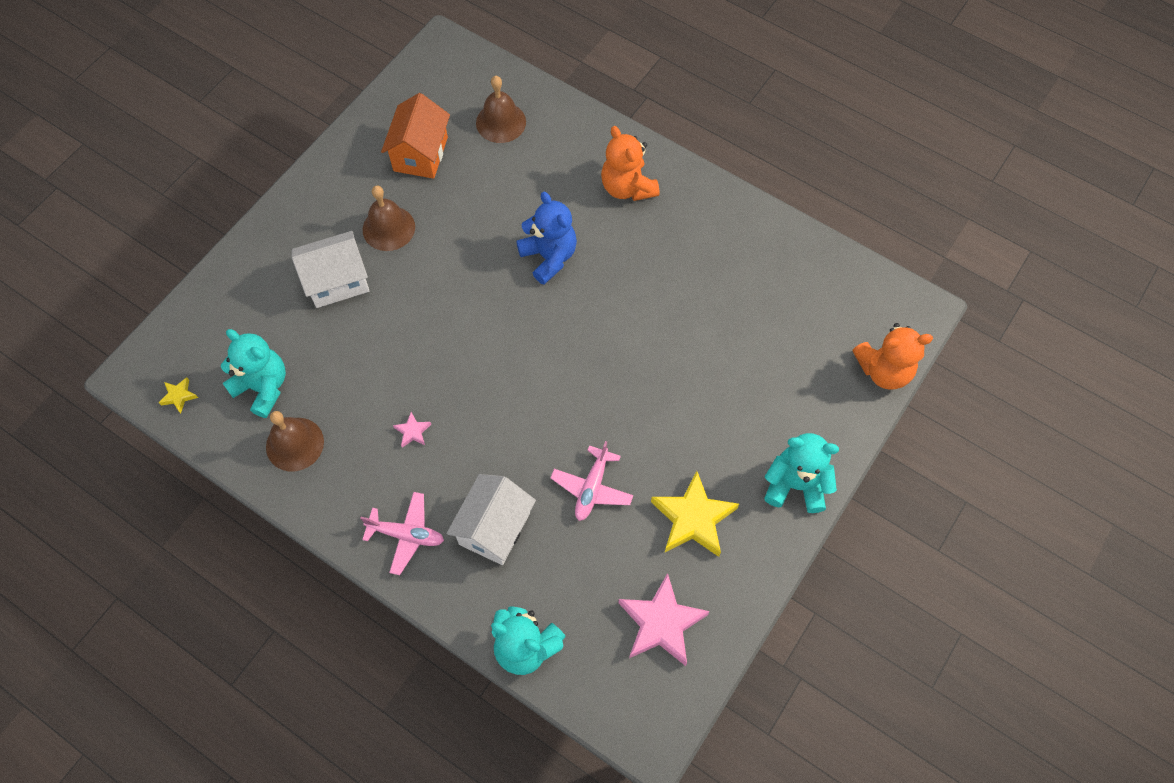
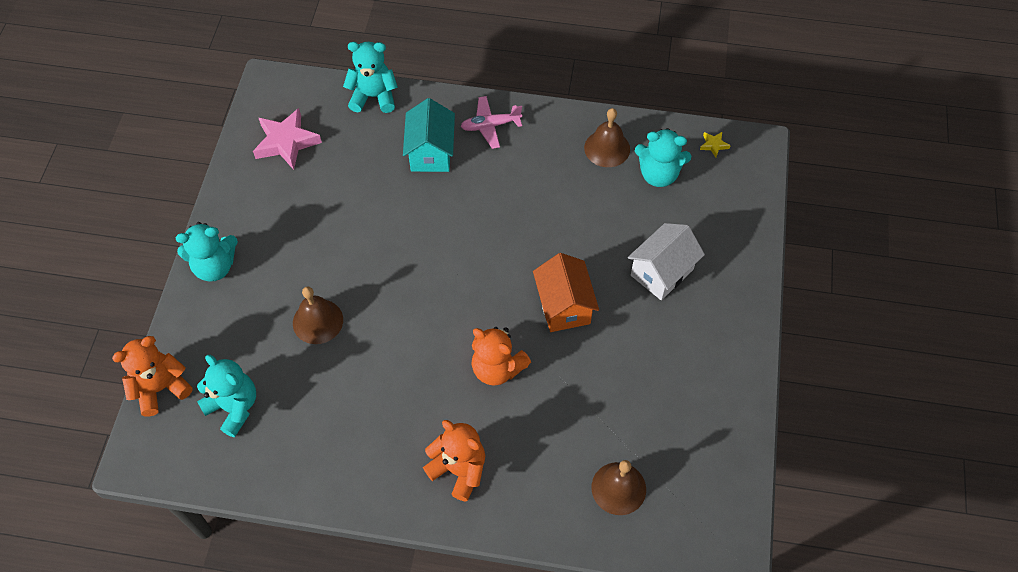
camera: 155 degrees right, 5 degrees down
(388, 228) = (652, 335): brown bell -> brown bell (318, 321)
(413, 431) = (527, 189): pink star -> none
(420, 154) = (672, 419): orange house -> orange house (564, 306)
(494, 528) = (431, 152): white house -> turquoise house
(549, 257) = (497, 368): blue teddy bear -> orange teddy bear
(592, 488) = (372, 204): pink plane -> none
(693, 518) = (287, 213): yellow star -> none
(815, 322) = (234, 407): none -> turquoise teddy bear

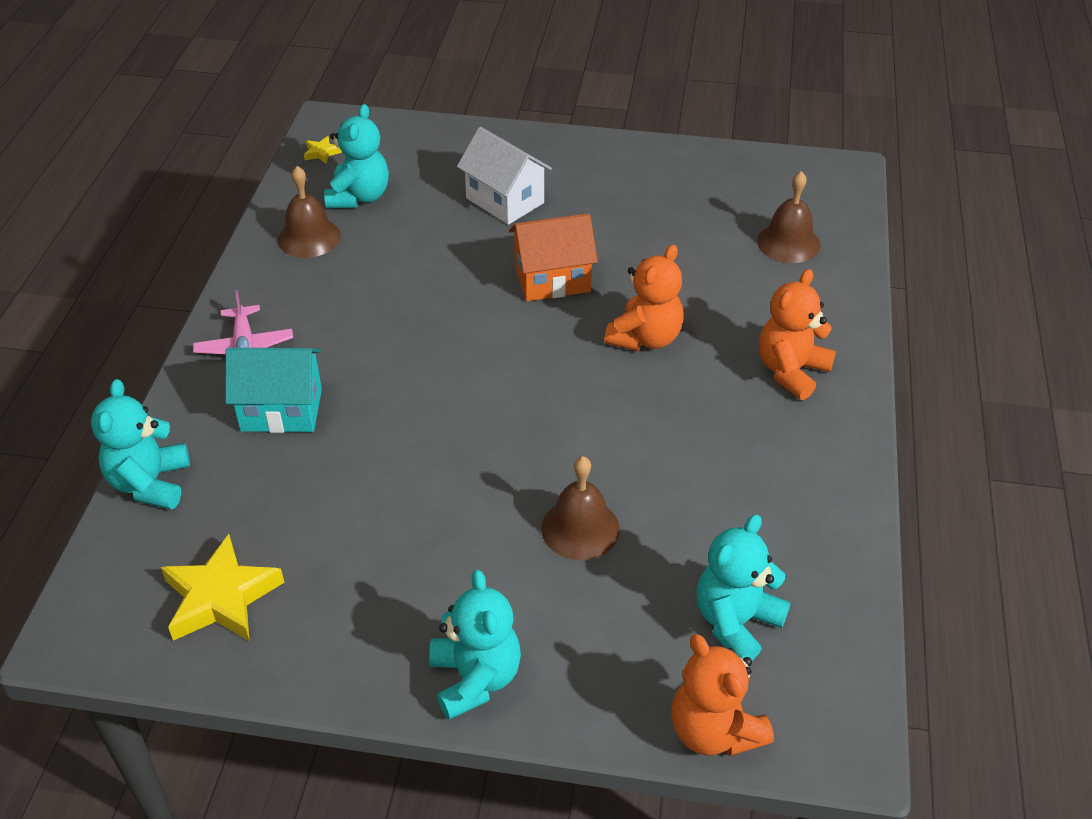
camera: 90 degrees left, 15 degrees down
(286, 142) = (221, 597): pink star -> yellow star

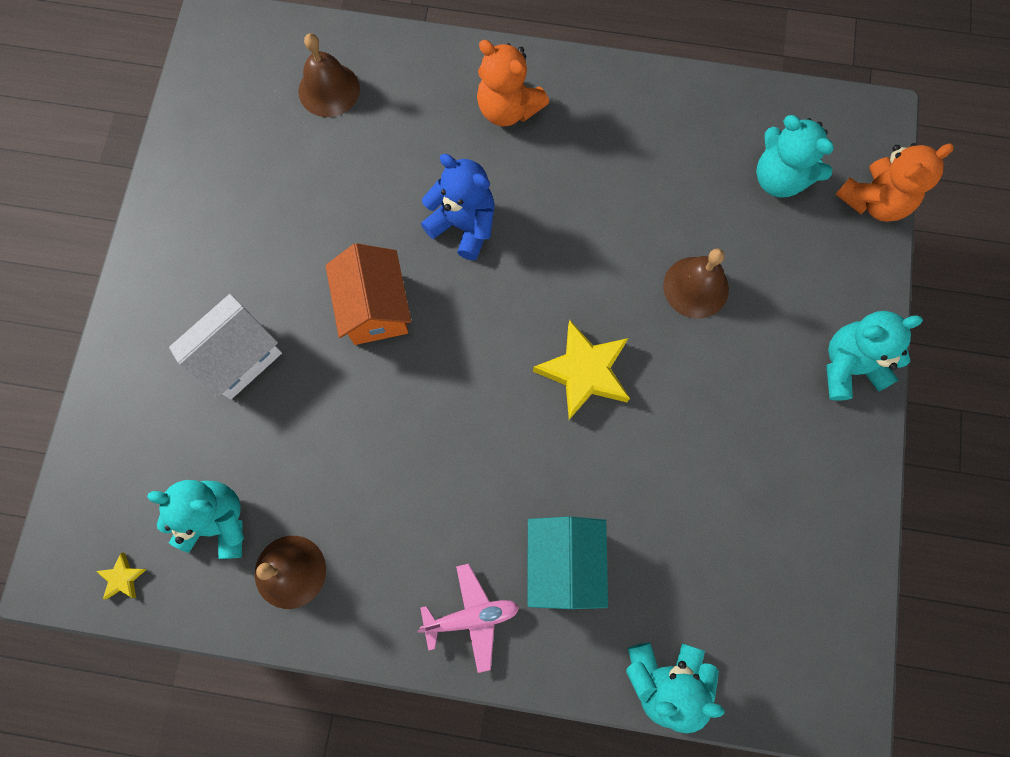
camera: 90 degrees left, 30 degrees up
(221, 597) = (791, 584): yellow star -> yellow star (584, 372)
(645, 338) = (463, 225): orange teddy bear -> blue teddy bear

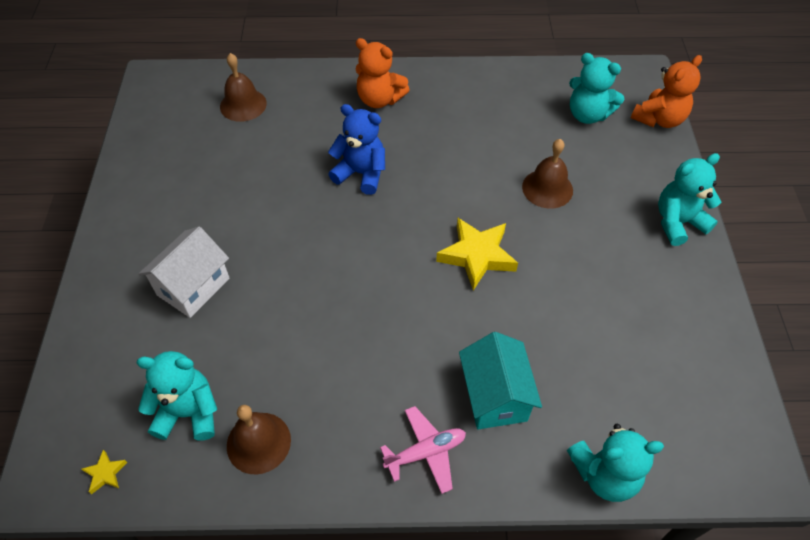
camera: 10 degrees left, 20 degrees down
(375, 308) = (301, 237): orange house -> none

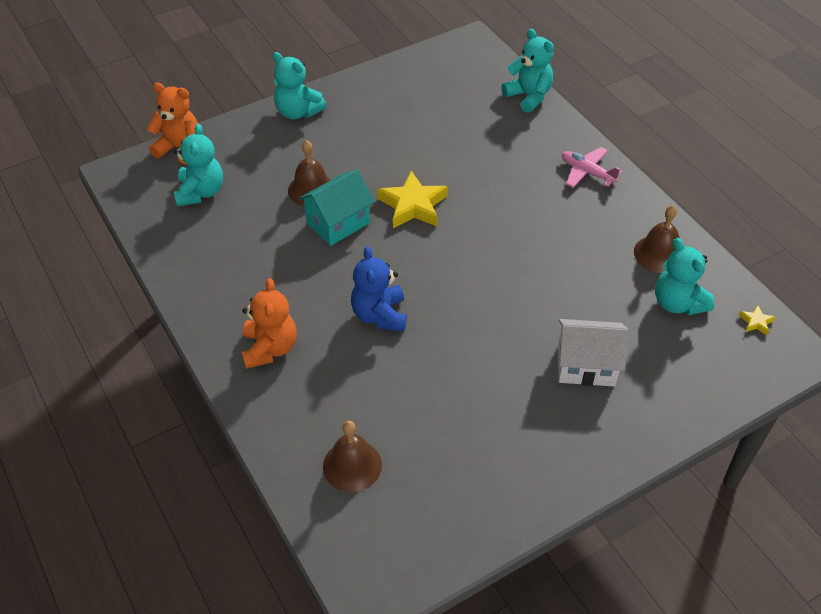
camera: 120 degrees left, 5 degrees down
(495, 396) = (521, 156): turquoise house -> turquoise house (338, 223)

